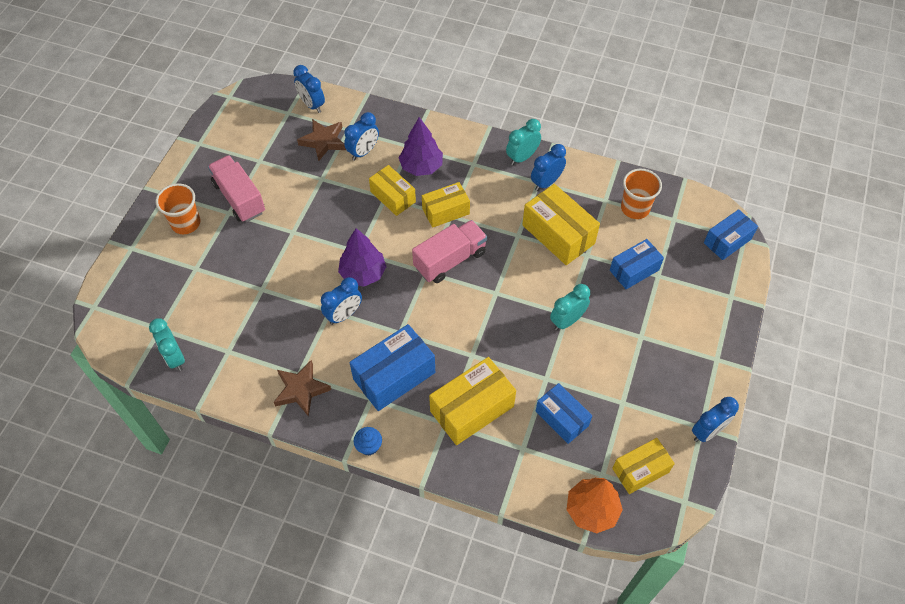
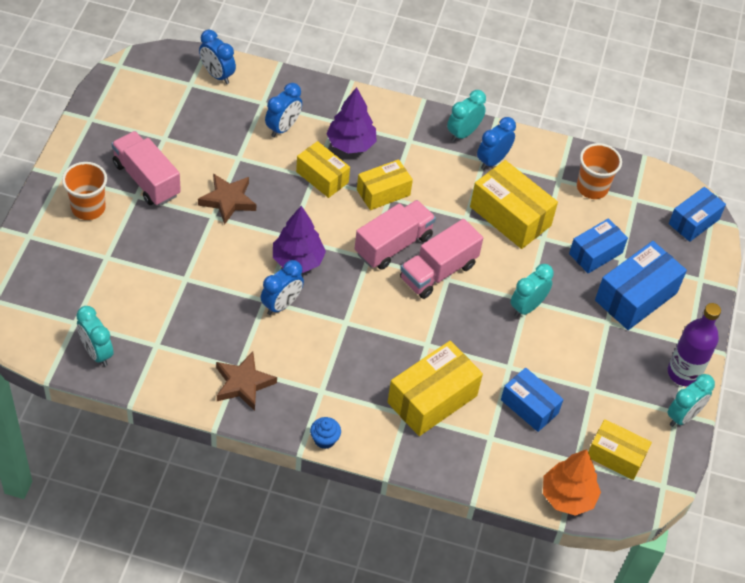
camera: 10 degrees left, 5 degrees down
(323, 141) = (236, 116): brown star -> brown star (228, 200)
(394, 376) = (344, 367): blue box -> blue box (636, 296)
(488, 286) = (438, 272): none -> pink truck
(640, 470) = (616, 456): yellow box -> yellow box turned 60 degrees clockwise
(707, 431) = (683, 416): blue clock -> turquoise clock
(710, 388) = (683, 373): none -> purple bottle

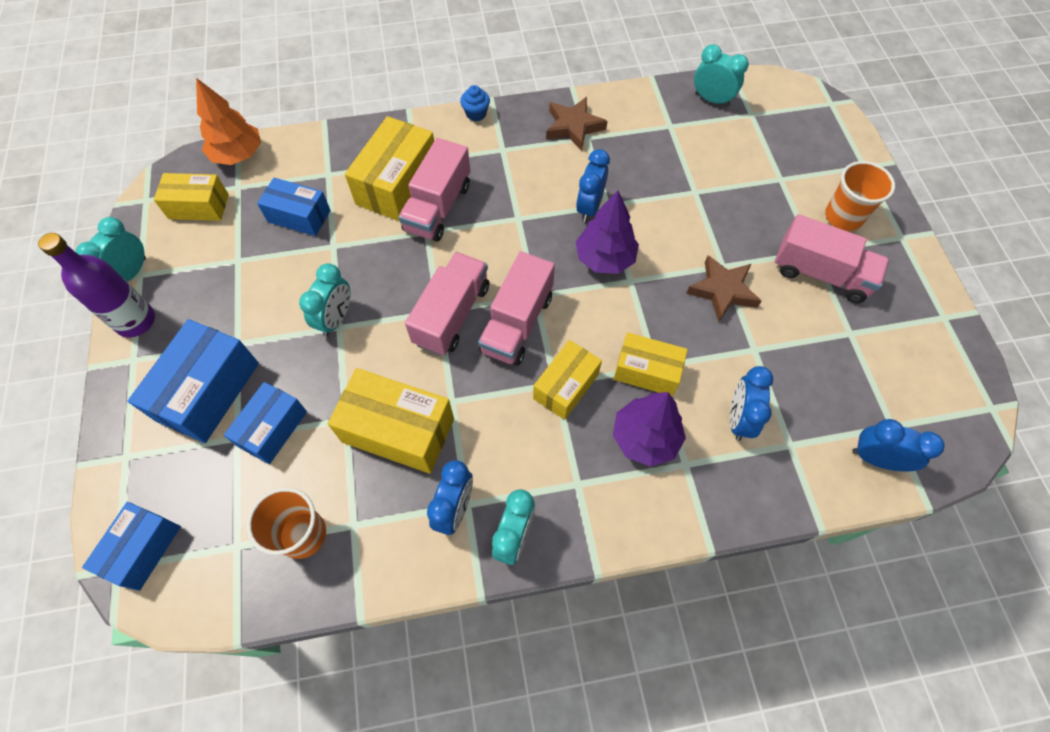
camera: 160 degrees right, 10 degrees up
(407, 361) = (438, 207): none -> pink truck

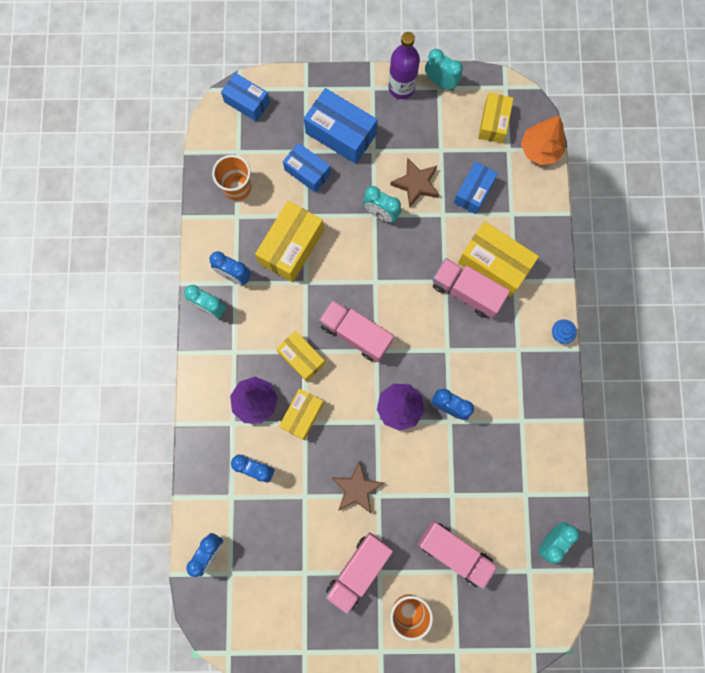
camera: 100 degrees right, 15 degrees up
(452, 315) = (370, 290): pink truck -> pink truck (454, 553)
(573, 127) = (535, 412): brown star -> brown star (416, 184)

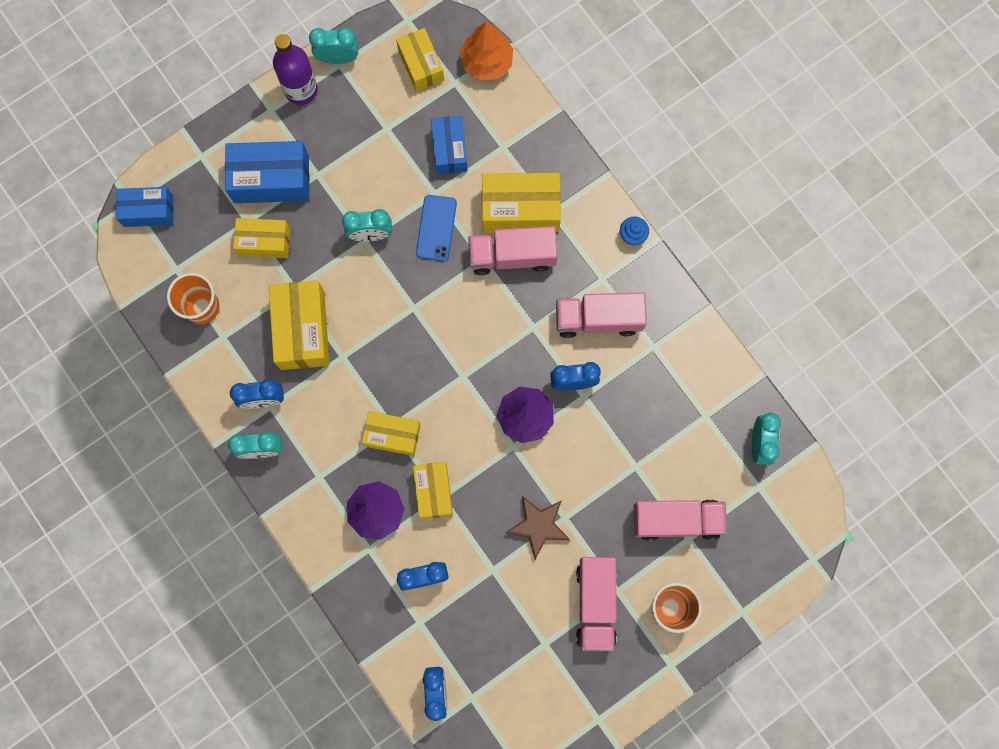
camera: 35 degrees left, 0 degrees up
(307, 172) = (264, 242): blue box -> yellow box
(355, 334) = (430, 374): pink truck -> pink truck (598, 319)
(416, 184) = (385, 180): brown star -> none
(428, 238) = (436, 228): none -> blue phone

